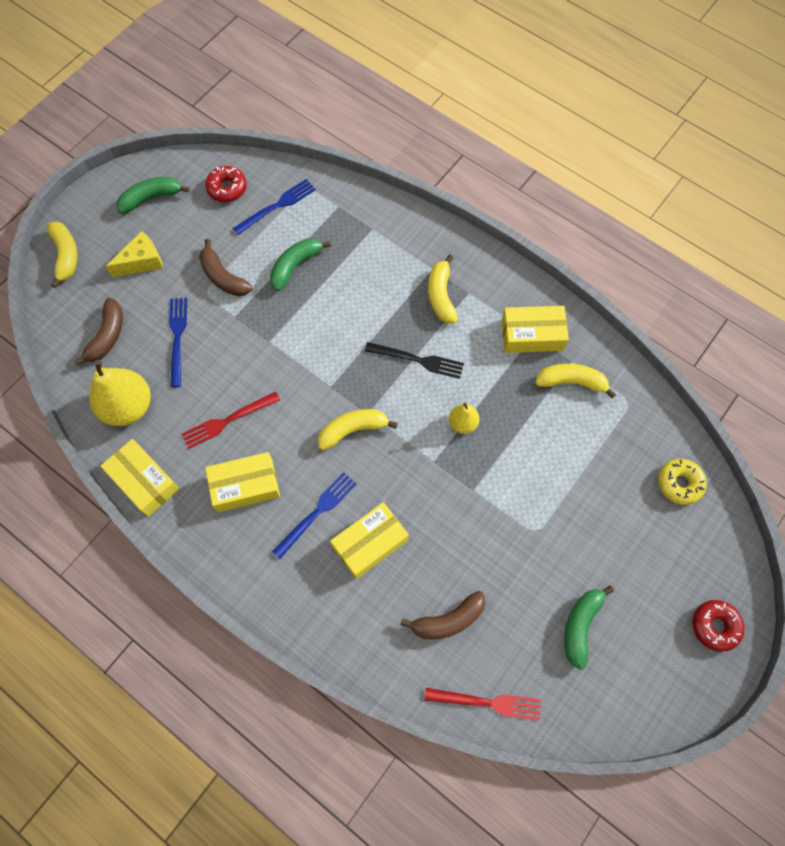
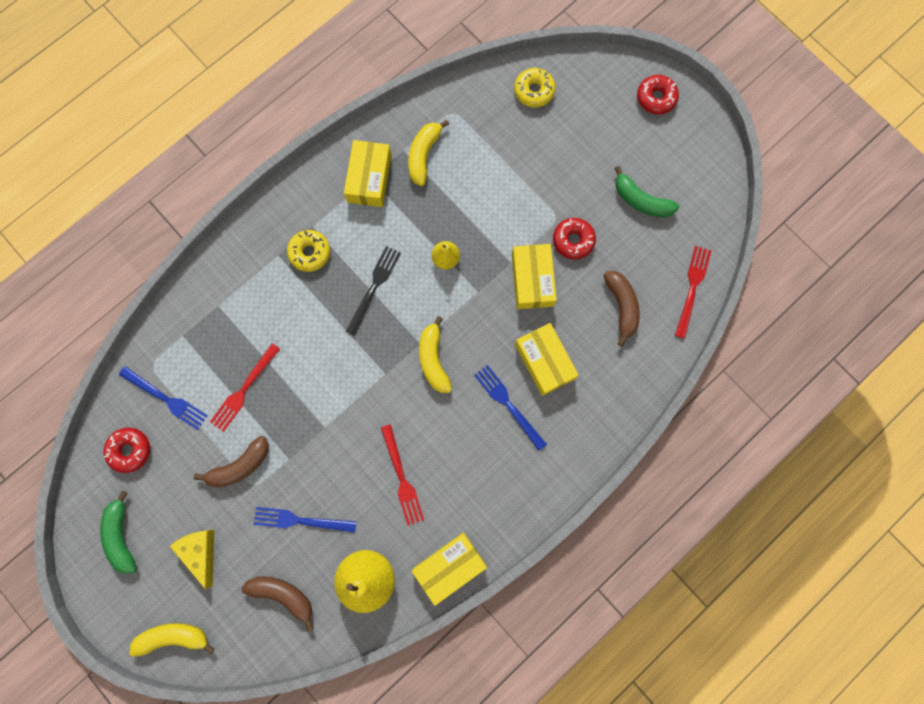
camera: 80 degrees left, 10 degrees up
(245, 485) = (471, 468): yellow box -> yellow box (532, 280)
(277, 206) = (166, 399): blue fork -> blue fork turned 150 degrees clockwise
(295, 266) = (244, 390): green banana -> red fork
(441, 295) = (310, 253): yellow banana -> yellow donut
(513, 554) = (573, 240): none -> red donut

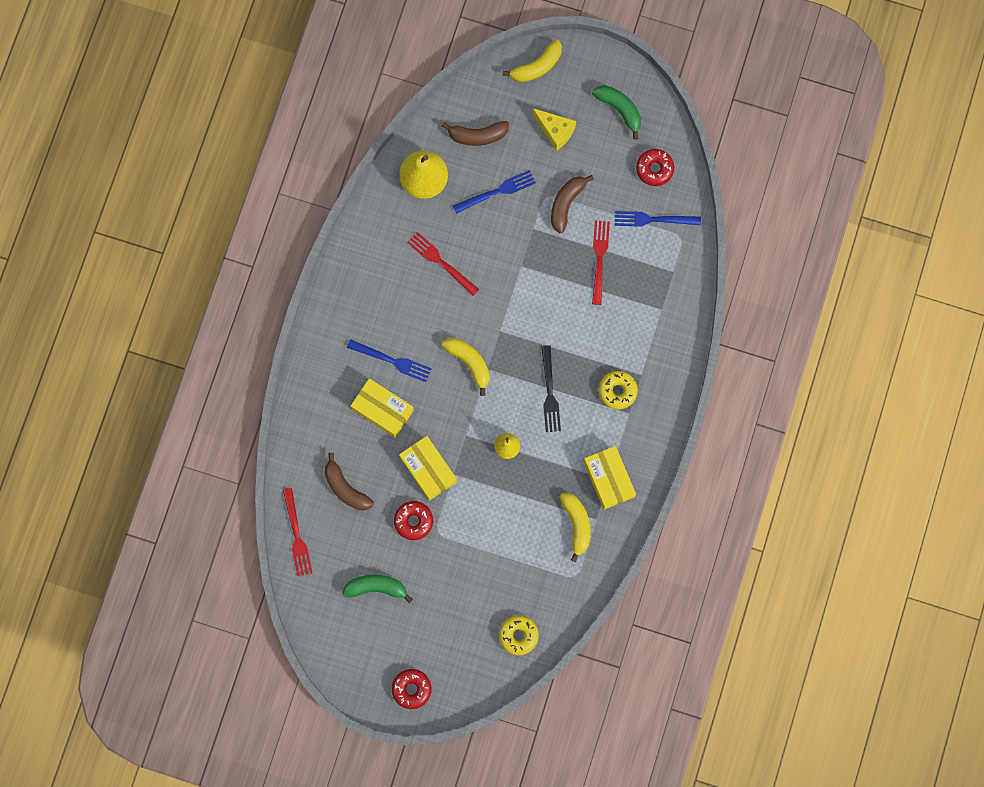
camera: 150 degrees right, 0 degrees up
(449, 566) = (369, 221): yellow box -> none

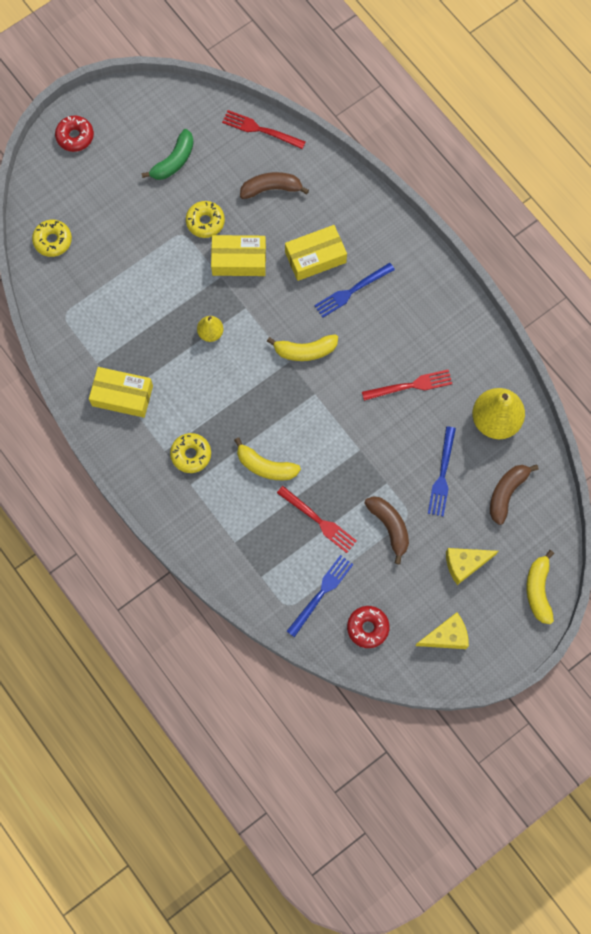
camera: 125 degrees right, 5 degrees down
(413, 521) = (205, 222): red donut -> yellow donut
(549, 392) = (231, 398): black fork -> none
(576, 524) = (105, 344): yellow banana -> yellow banana (265, 466)
(619, 109) = (446, 636): green banana -> yellow cheese

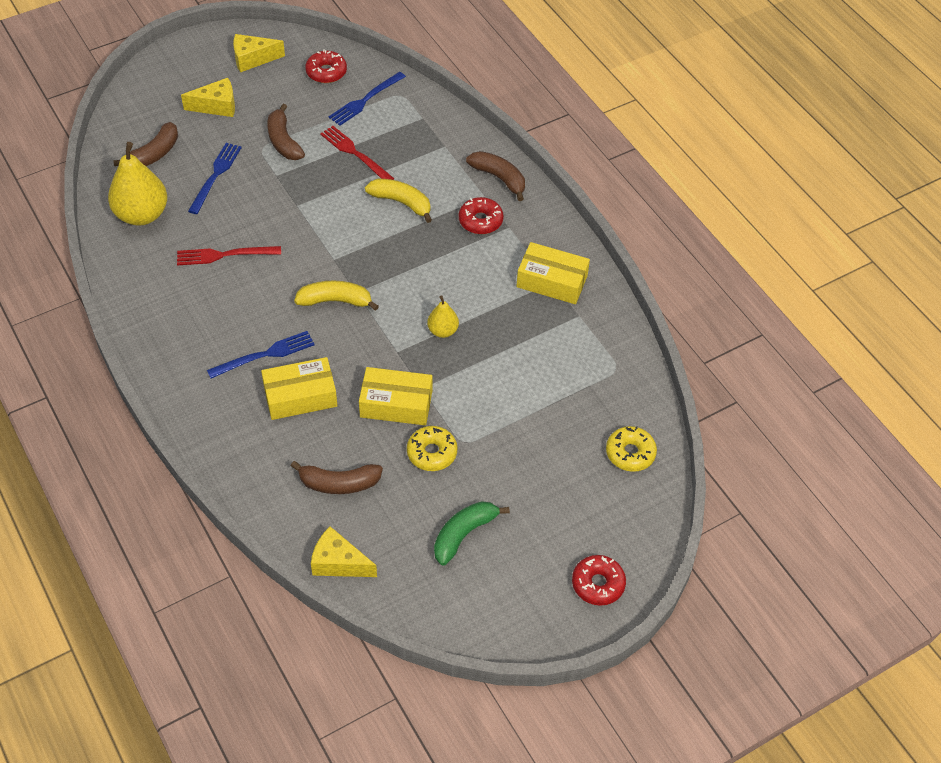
camera: 175 degrees left, 20 degrees down
(179, 508) = (499, 178): none -> brown banana
(191, 454) = (480, 221): yellow donut -> red donut
(260, 130) = (338, 563): red fork -> yellow cheese
(538, 590) = (152, 80): yellow banana -> none

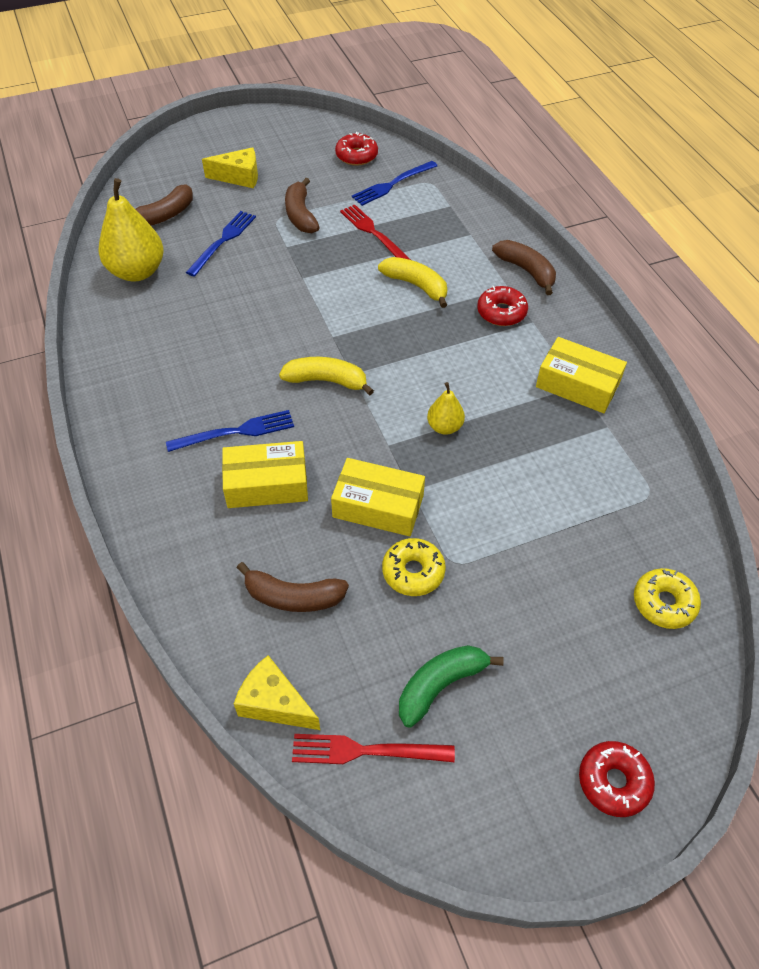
camera: 10 degrees right, 0 degrees up
(224, 255) = (214, 320): red fork -> red fork (365, 751)
(253, 59) = (284, 138): yellow cheese -> none

